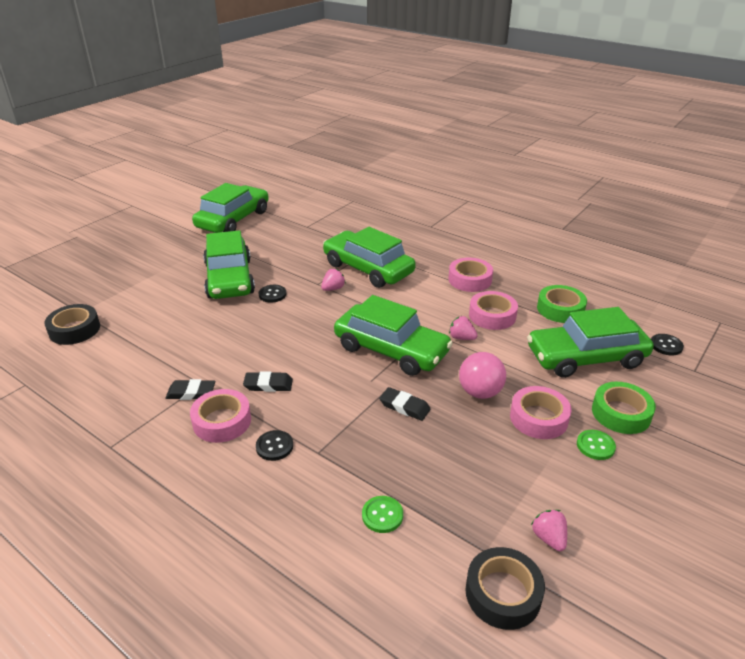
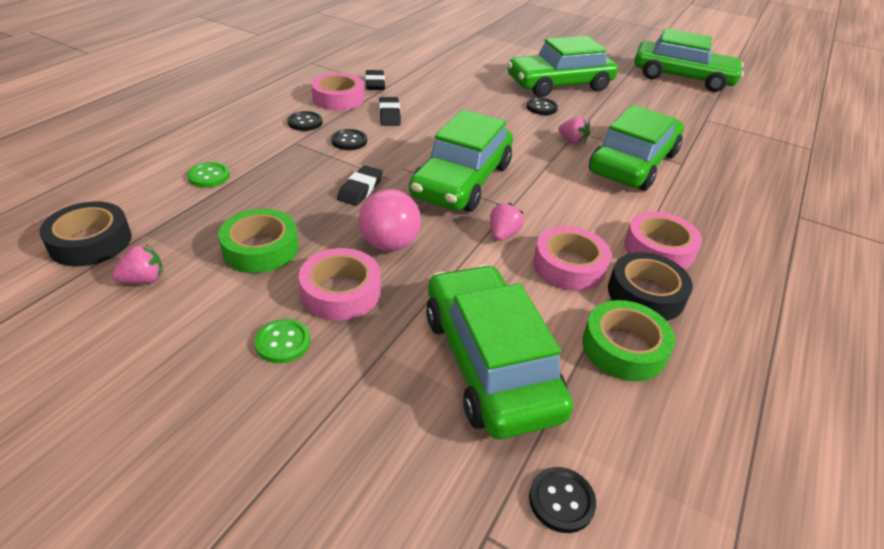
camera: 80 degrees right, 5 degrees up
(74, 330) = (450, 34): black tape -> black tape (645, 294)
(319, 413) = (349, 141): none -> black button
(621, 413) = (351, 384): green tape -> green tape (261, 248)

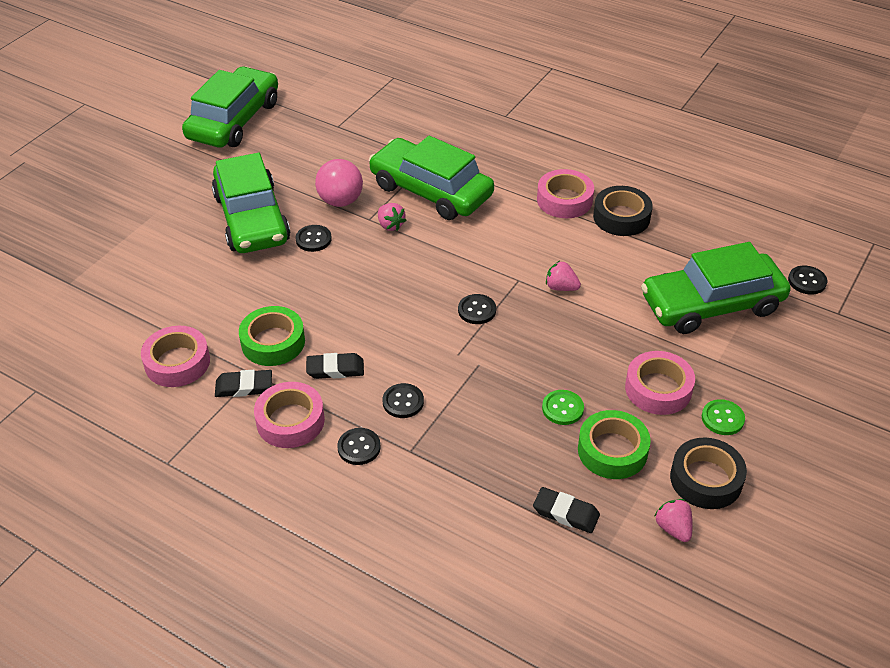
camera: 85 degrees left, 5 degrees up
(91, 242) = (628, 590): black tape -> black tape (706, 479)
(209, 176) = (493, 518): green button -> green button (562, 408)
(360, 189) = (502, 386): black eraser -> black eraser (566, 513)
(389, 244) = (589, 361): pink ball -> pink ball (340, 201)
(462, 180) = (477, 310): green car -> black button
(569, 266) = (596, 252): pink tape -> pink tape (177, 362)
(572, 141) = (390, 225): pink strawberry -> pink strawberry turned 105 degrees clockwise
(624, 347) = (680, 237): green tape -> green tape (273, 342)

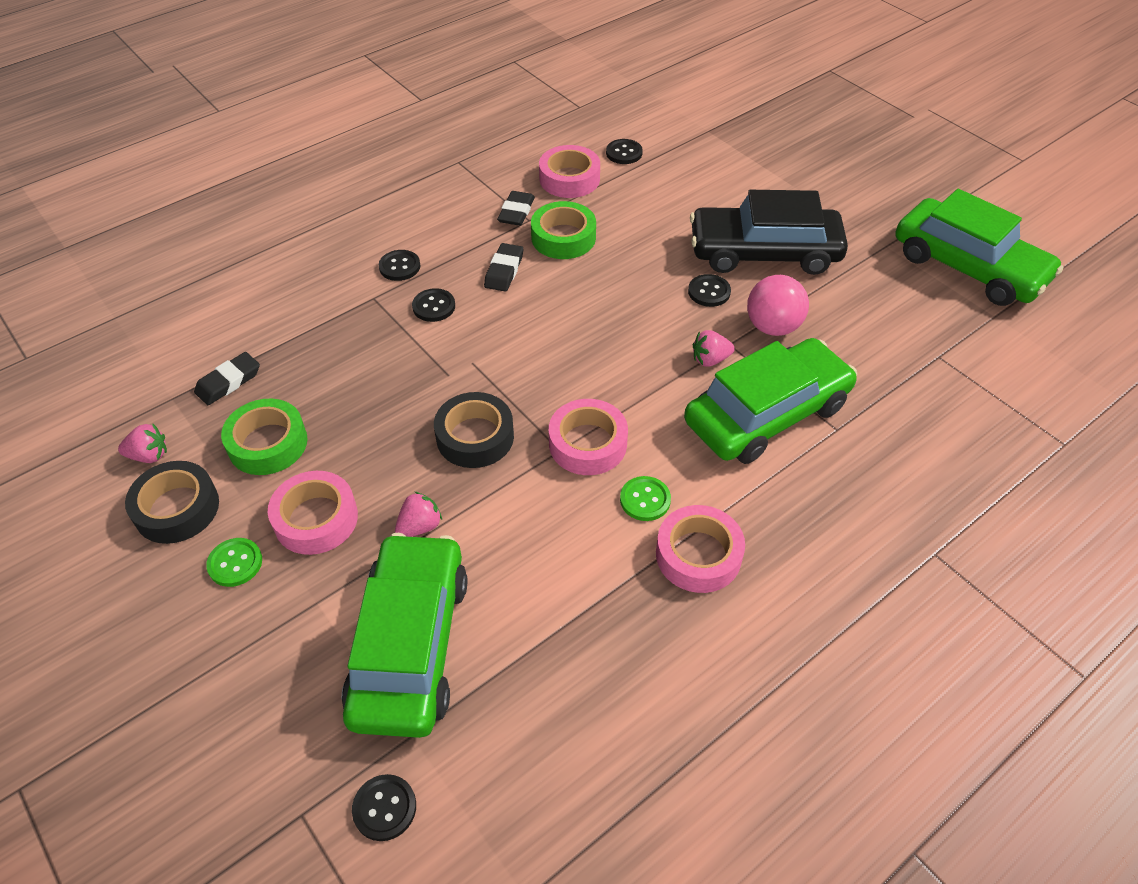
camera: 110 degrees right, 5 degrees up
(252, 218) = (764, 252): green car -> black car
(290, 421) = (458, 232): pink tape -> pink tape (588, 444)
(477, 310) = (528, 396): black button -> black button (624, 153)
(561, 287) = (526, 487): pink strawberry -> pink strawberry (420, 526)
(562, 408) = (346, 422): green button -> green button (645, 500)
(621, 217) = (634, 612): black tape -> black tape (475, 437)

